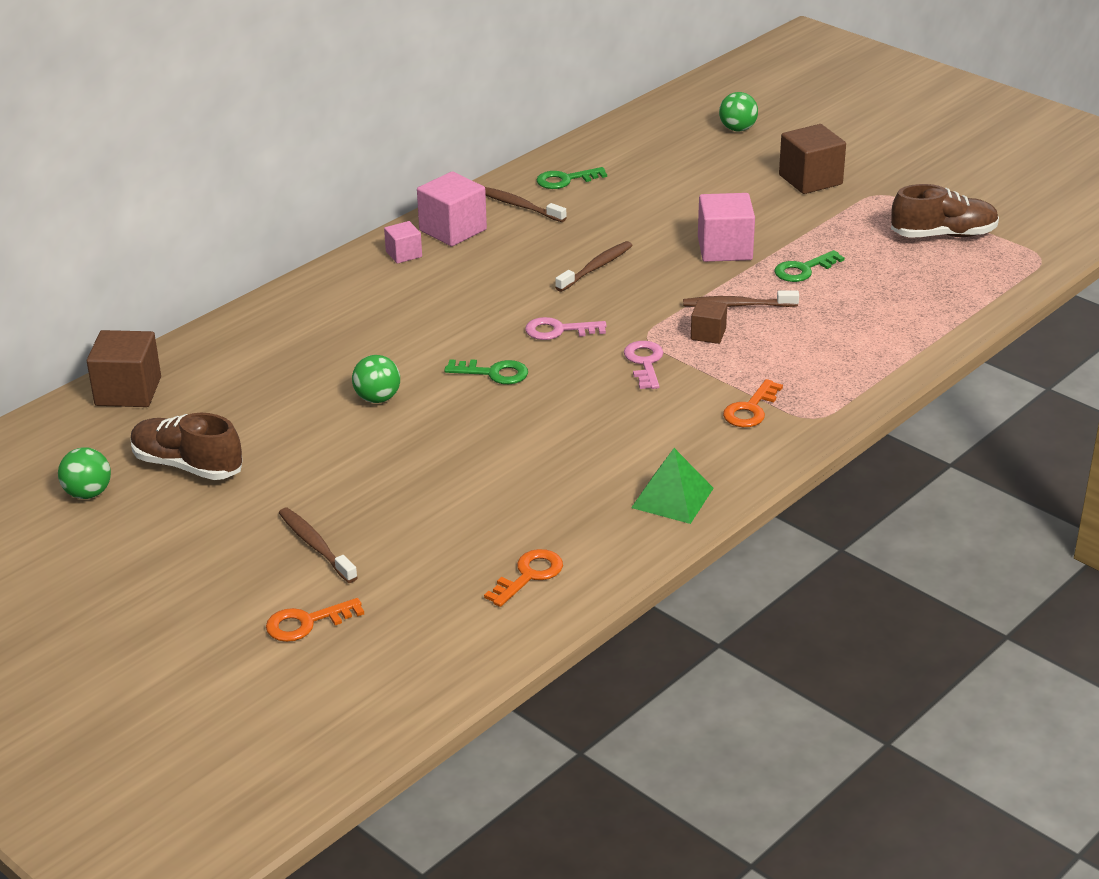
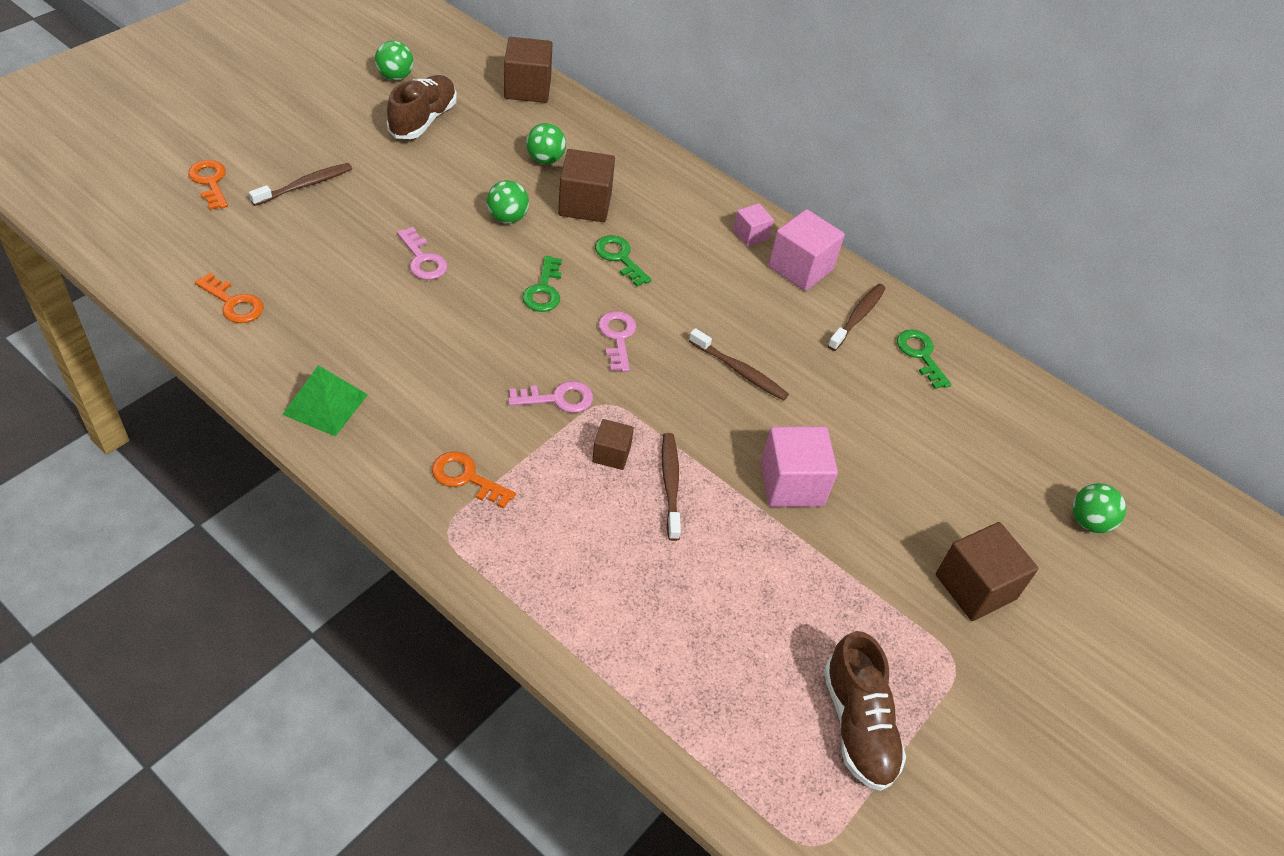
camera: 80 degrees right, 15 degrees up
(272, 376) = (545, 159): none -> green ball
(354, 350) = (585, 204): none -> brown cube
(449, 451) = (423, 259): none -> pink key
(803, 270) = (752, 555): green key -> green key (619, 258)

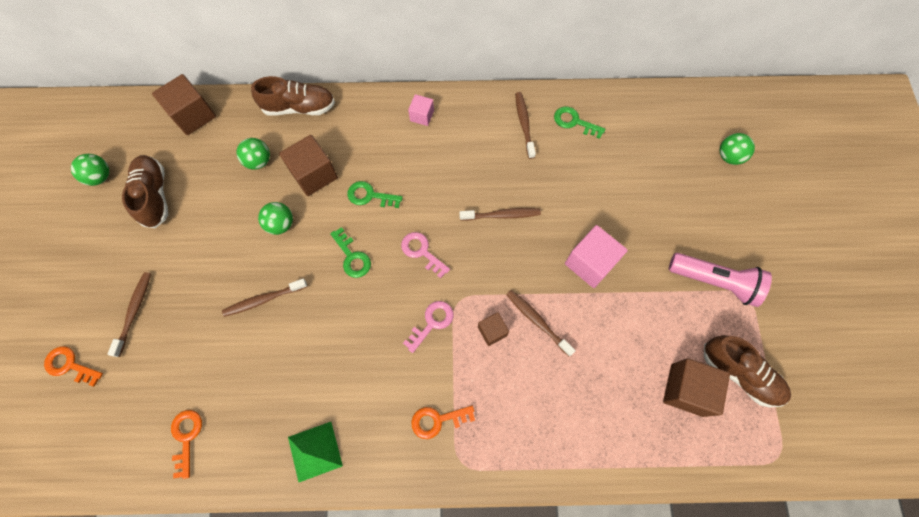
camera: 35 degrees left, 20 degrees up
(234, 303) = (186, 437): orange key -> orange key turned 90 degrees counterclockwise
(423, 259) = (264, 299): pink key -> brown toothbrush
(633, 147) = (299, 107): none -> brown shoe
(800, 268) = (467, 116): pink cube -> none
(928, 617) = (714, 281): none -> pink flashlight
(975, 587) = (717, 244): brown cube -> brown cube (686, 390)

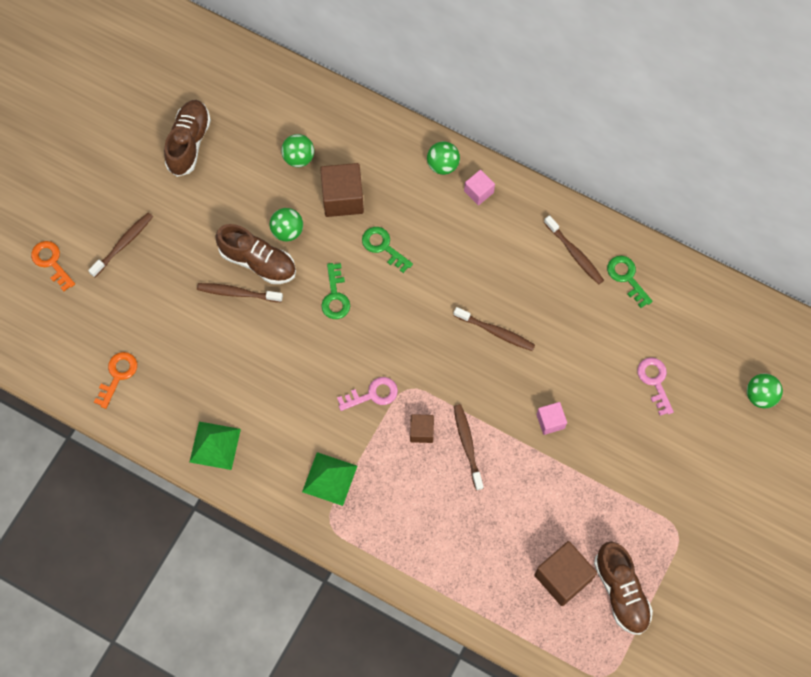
camera: 30 degrees right, 0 degrees up
(100, 177) = (149, 98): green ball -> green ball (443, 165)
(193, 115) = (261, 78): brown cube -> none
(299, 107) = (365, 121): brown shoe -> brown shoe (258, 261)
(422, 252) = (400, 326): pink key -> pink key (655, 381)
(437, 420) = (329, 478): orange key -> green pyramid
(524, 124) = (574, 253): brown toothbrush -> brown toothbrush turned 120 degrees clockwise
(590, 263) = (550, 421): pink cube -> pink cube, size x0.56
(714, 281) = (657, 502): pink flashlight -> none

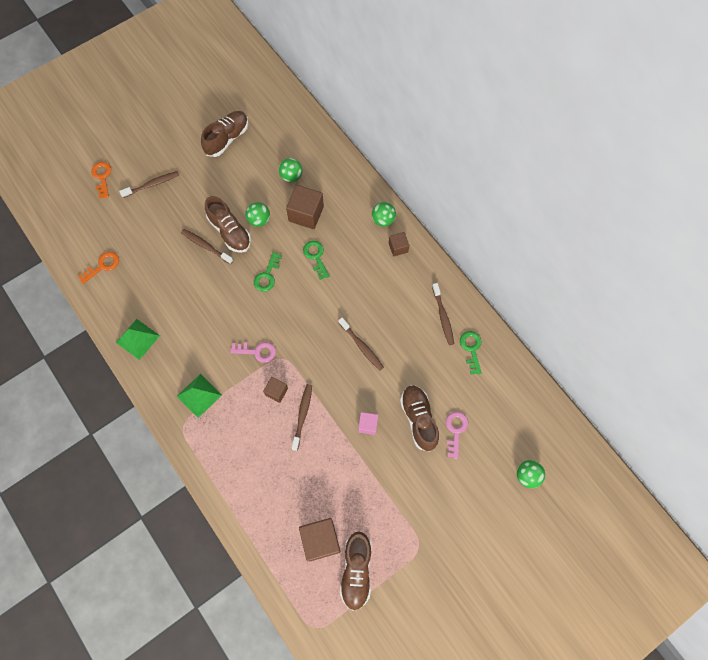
camera: 25 degrees right, 0 degrees up
(478, 192) = (398, 247): pink cube -> brown cube
(606, 388) = (418, 419): none -> brown shoe

